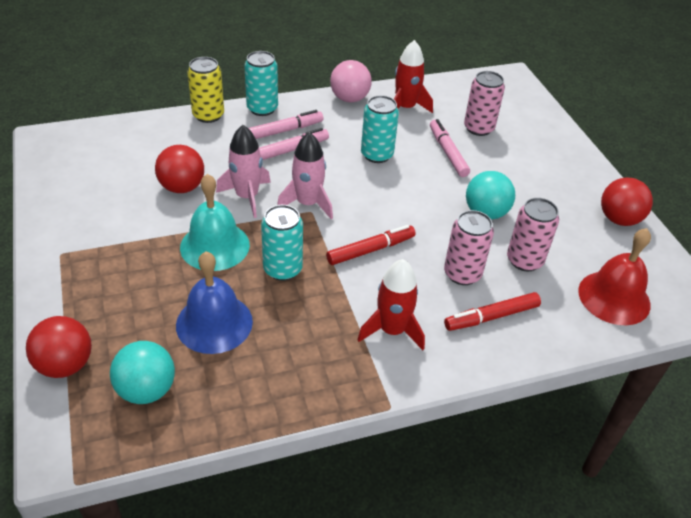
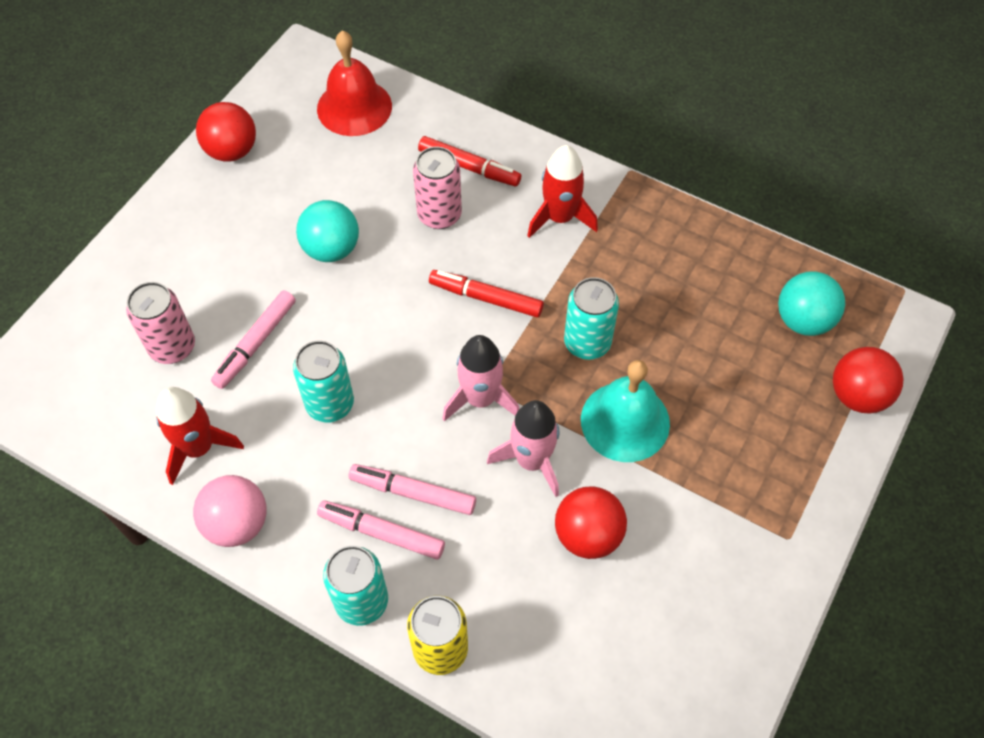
camera: 130 degrees left, 15 degrees up
(214, 323) = (699, 337): blue bell -> none
(524, 260) = (371, 184): pink can -> none

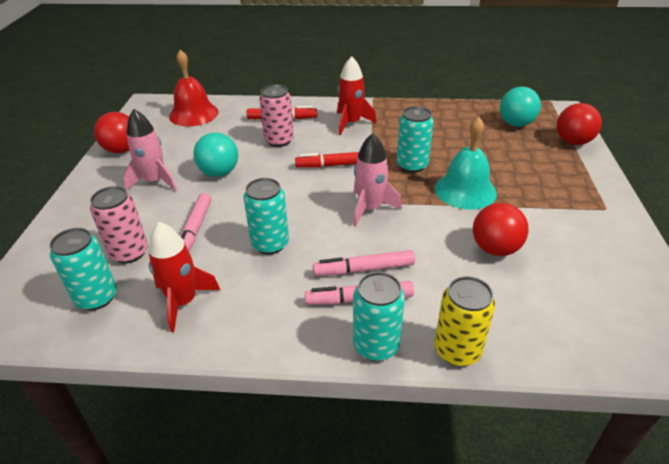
camera: 25 degrees left, 20 degrees down
(116, 400) = (97, 297): none -> turquoise can
(237, 523) = (243, 336): pink ball -> none
(532, 460) = (427, 226): pink rocket -> pink rocket (155, 181)

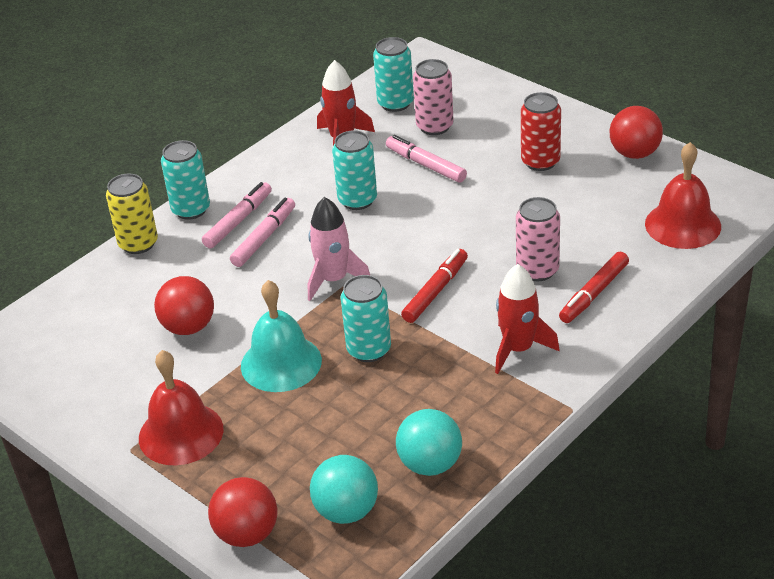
camera: 130 degrees right, 0 degrees up
(155, 181) = (540, 161): pink rocket -> red can
(219, 172) = (512, 205): turquoise ball -> turquoise ball (430, 464)
(565, 196) = (181, 433): none -> red bell

